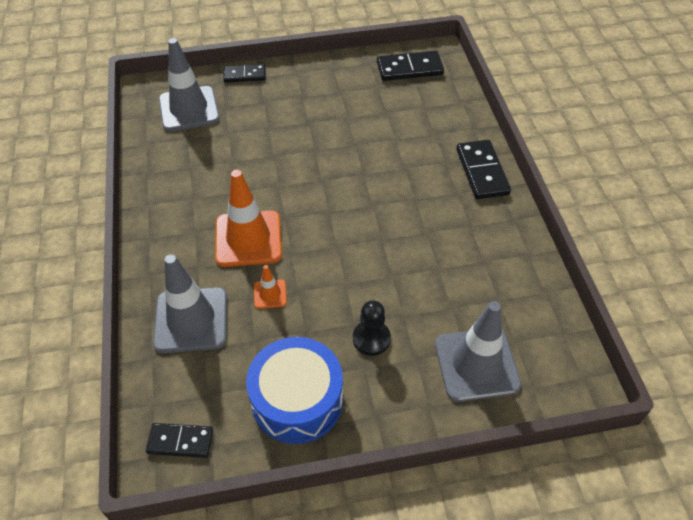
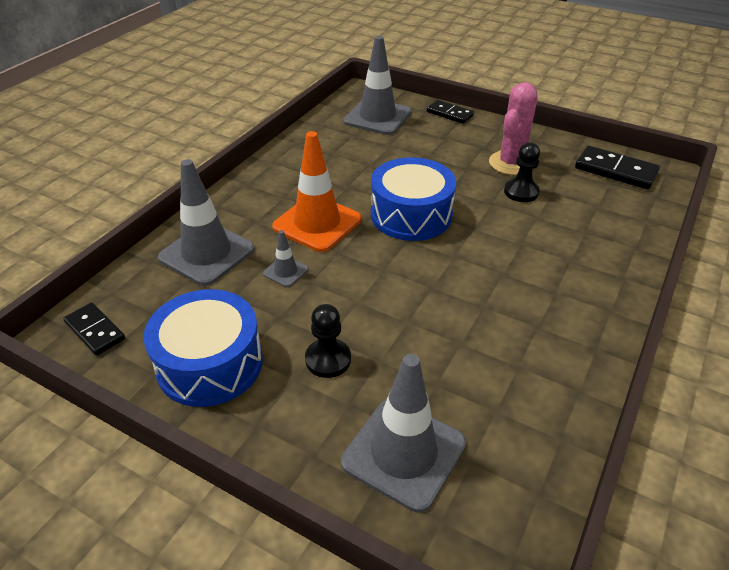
camera: 40 degrees right, 10 degrees down
(270, 294) = (285, 271): orange traffic cone -> grey traffic cone
(310, 188) = (411, 215): none -> blue drum
(335, 100) = (511, 163): none -> pink cactus
(365, 123) = (521, 192): none -> black pawn
(481, 172) = (604, 288): black domino -> none

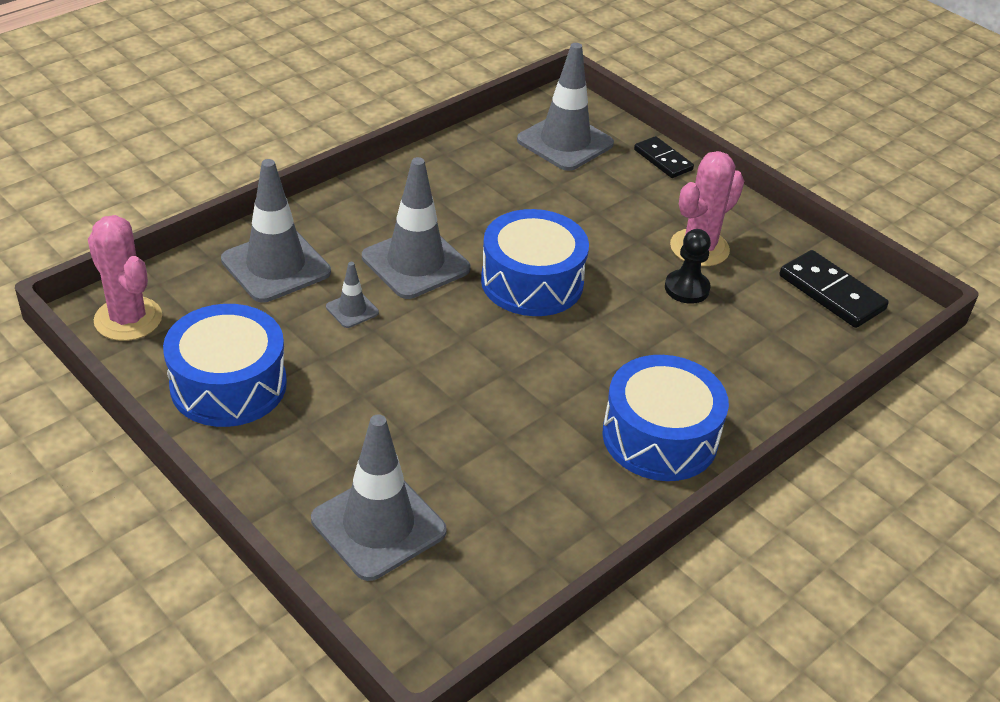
camera: 15 degrees right, 0 degrees up
(95, 331) = (128, 319): black domino -> pink cactus
(317, 223) = (415, 263): orange traffic cone -> grey traffic cone
(328, 359) = (350, 415): black pawn -> none
(575, 304) = (660, 437): none -> blue drum

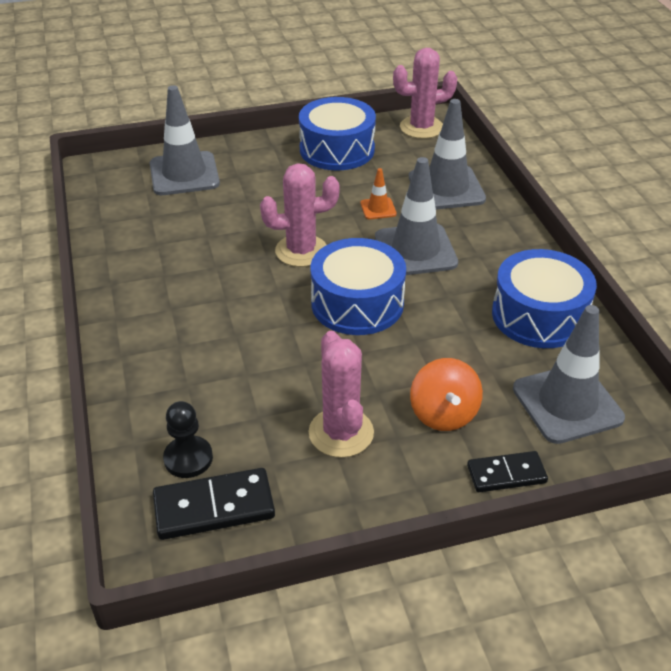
camera: 120 degrees right, 0 degrees up
(352, 310) = (378, 209): grey traffic cone -> orange traffic cone
(475, 348) = (301, 251): none -> pink cactus
(630, 199) = (443, 414): none -> orange spinning top
(660, 437) = (147, 307): blue drum -> blue drum (539, 315)
(686, 288) = (290, 396): black pawn -> black pawn (188, 458)

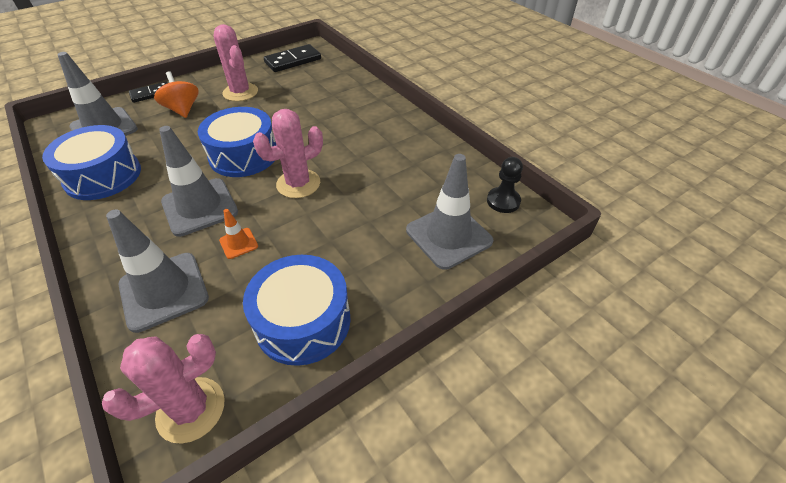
camera: 160 degrees right, 5 degrees up
(188, 458) = (314, 71): black pawn -> black pawn (503, 201)

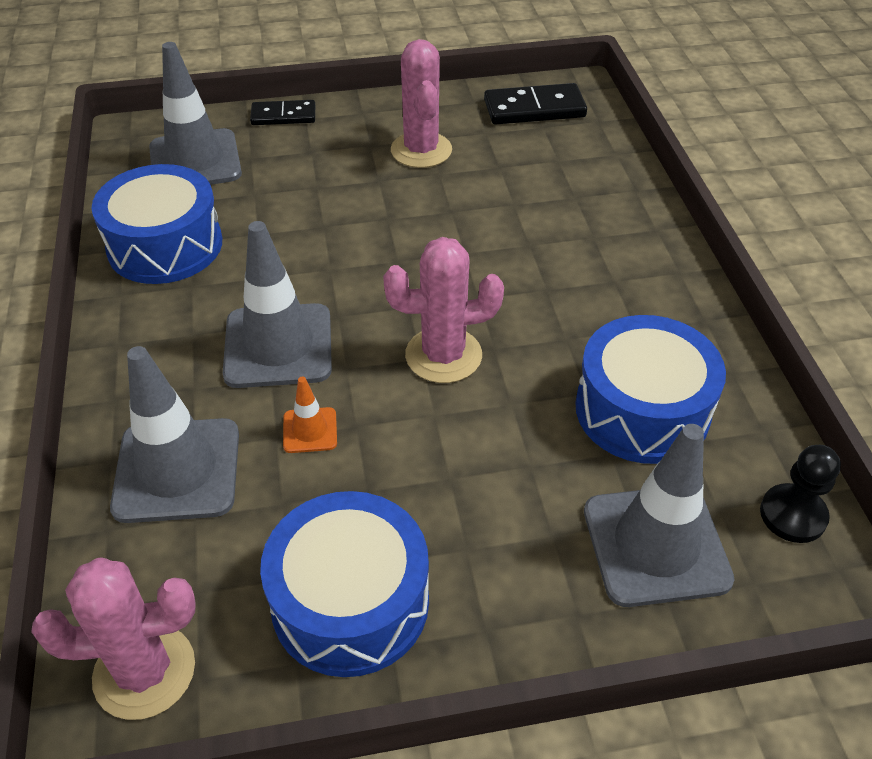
camera: 25 degrees right, 0 degrees up
(183, 110) = (319, 159): orange spinning top -> none
(243, 155) = (379, 273): blue drum -> blue drum (642, 410)

